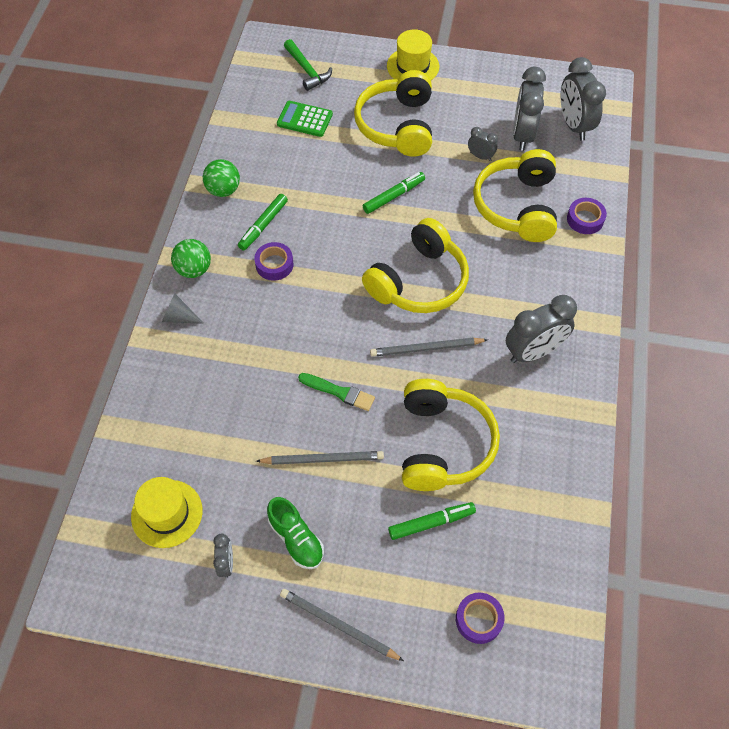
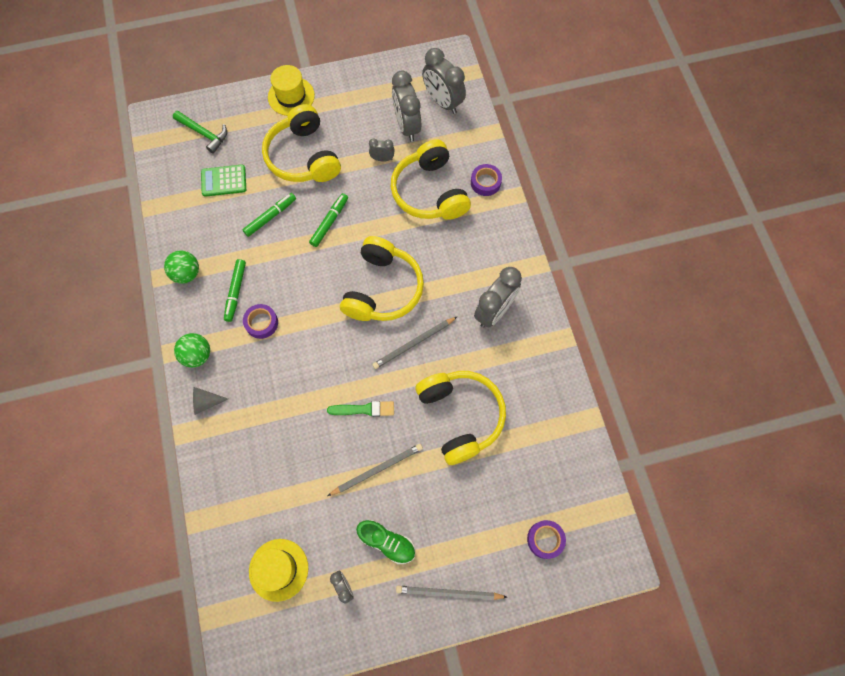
camera: 25 degrees left, 10 degrees up
(431, 523) = (480, 482): green marker -> green marker (270, 217)

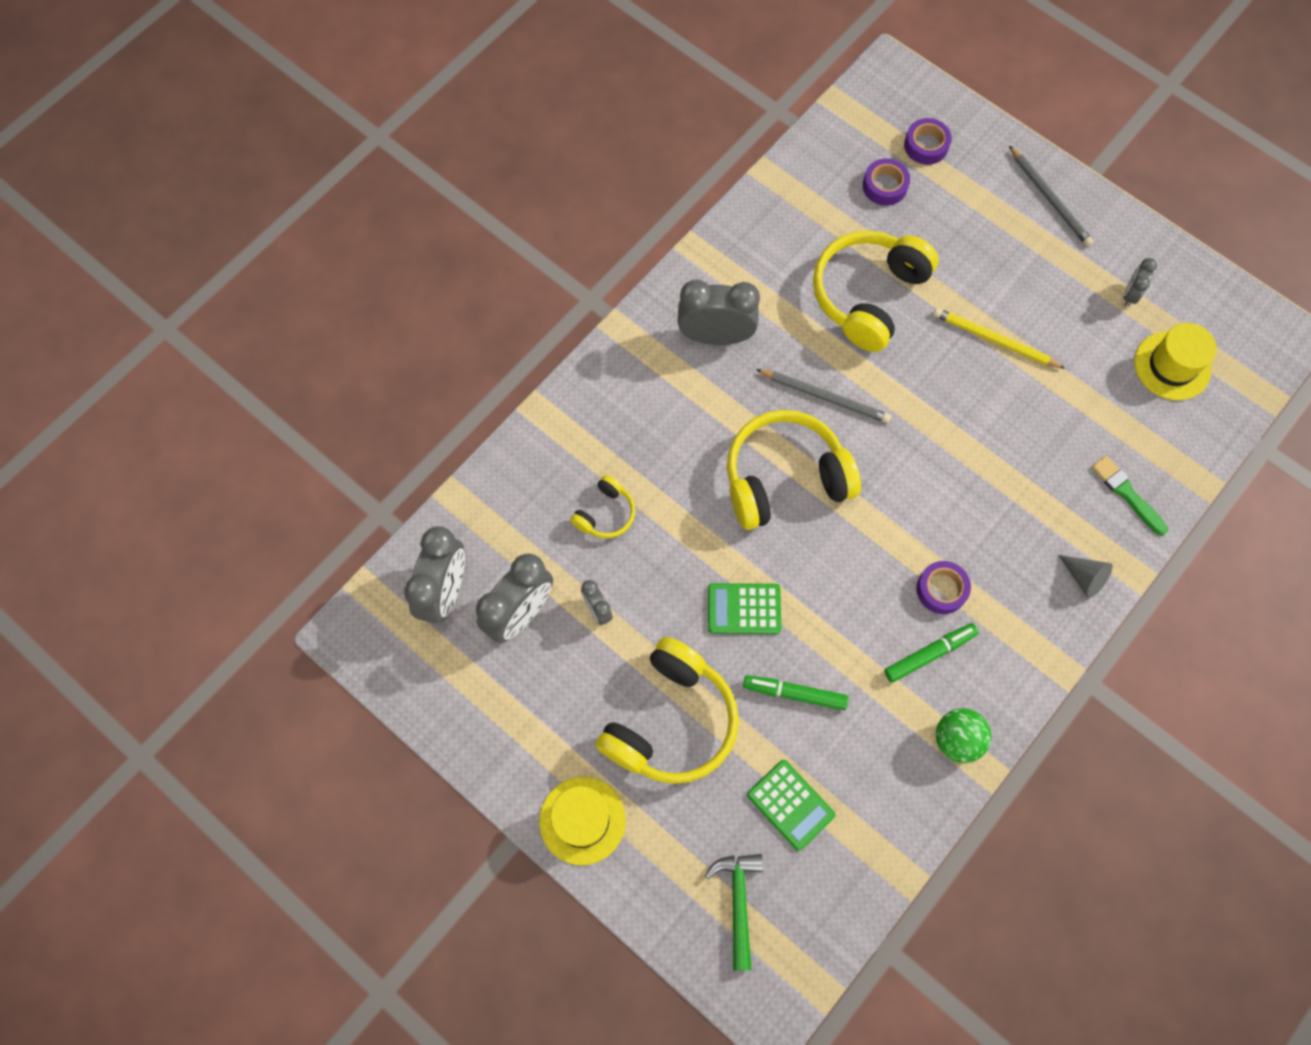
camera: 125 degrees left, 0 degrees up
(197, 355) = (1042, 634): green ball -> none
(329, 222) = (744, 609): green marker -> green calculator
(364, 409) = (943, 398): green brush -> green brush (1126, 493)
(377, 469) = (994, 340): grey pencil -> yellow pencil
(387, 542) = (1055, 283): green shoe -> none
(429, 192) = (605, 514): yellow headphones -> yellow headphones, size x0.48
(485, 182) = (541, 454): purple tape -> purple tape (884, 186)

